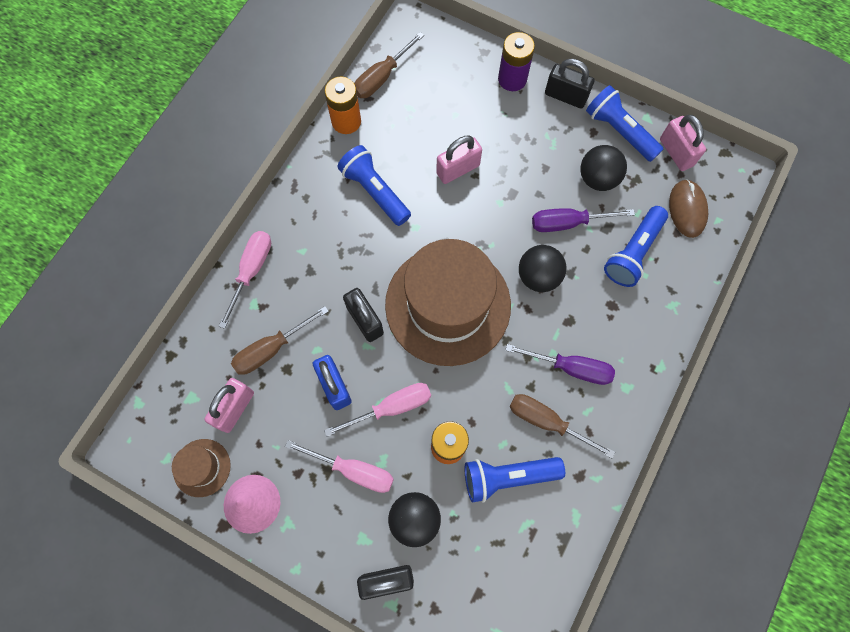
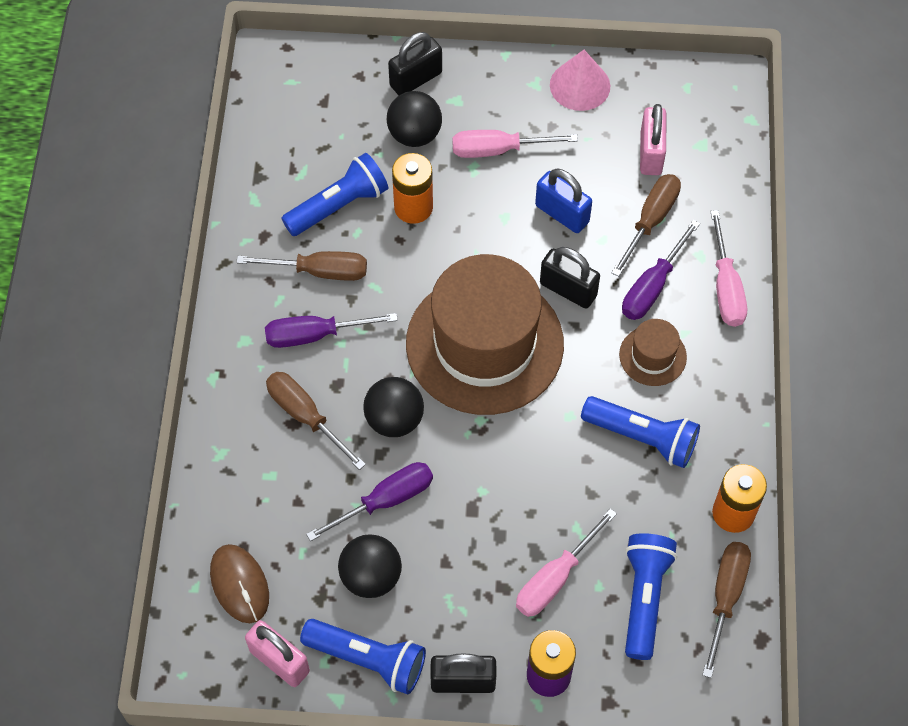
camera: 155 degrees right, 10 degrees down
(202, 467) = (648, 94): brown hat -> brown hat (652, 356)
(303, 295) = (652, 287): none -> purple screwdriver
(392, 407) = (490, 219): pink screwdriver -> pink screwdriver (555, 578)
(458, 169) = (556, 511): pink padlock -> none
(601, 306) = (305, 416): none -> brown screwdriver
(633, 253) = (290, 497): blue flashlight -> blue flashlight (644, 597)

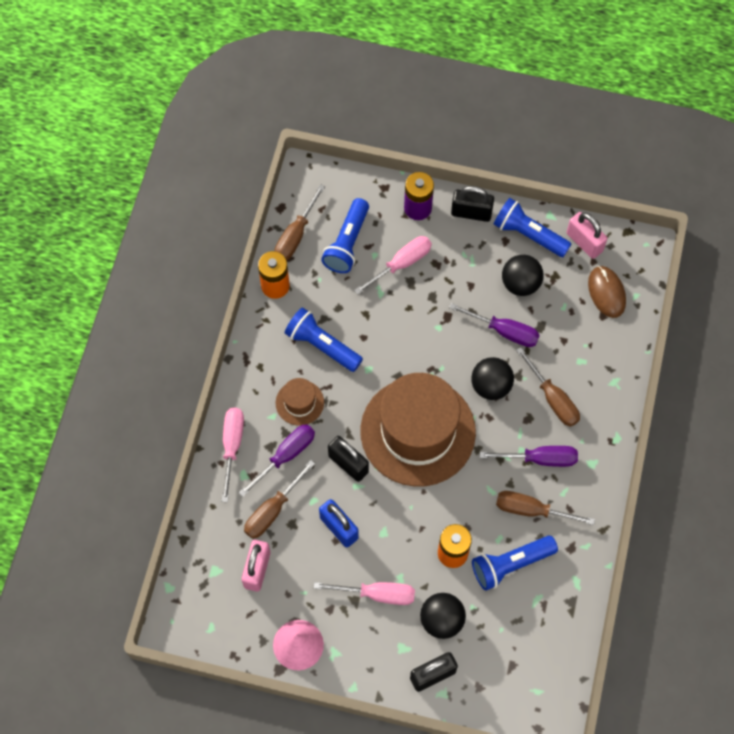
camera: 170 degrees left, 5 degrees up
(386, 500) = (504, 331): purple screwdriver -> purple screwdriver turned 135 degrees counterclockwise

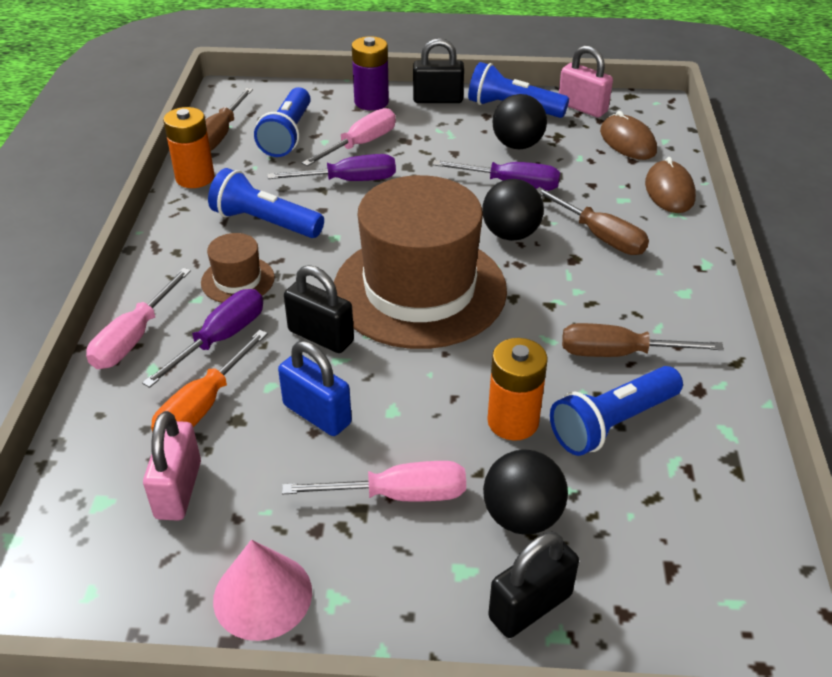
camera: 10 degrees left, 25 degrees down
(232, 446) = (134, 338): pink screwdriver -> pink screwdriver turned 150 degrees counterclockwise
(272, 510) = (203, 406): brown screwdriver -> orange screwdriver
(540, 459) = (608, 297): purple screwdriver -> purple screwdriver (349, 181)
(618, 357) = (669, 191): none -> brown mouse

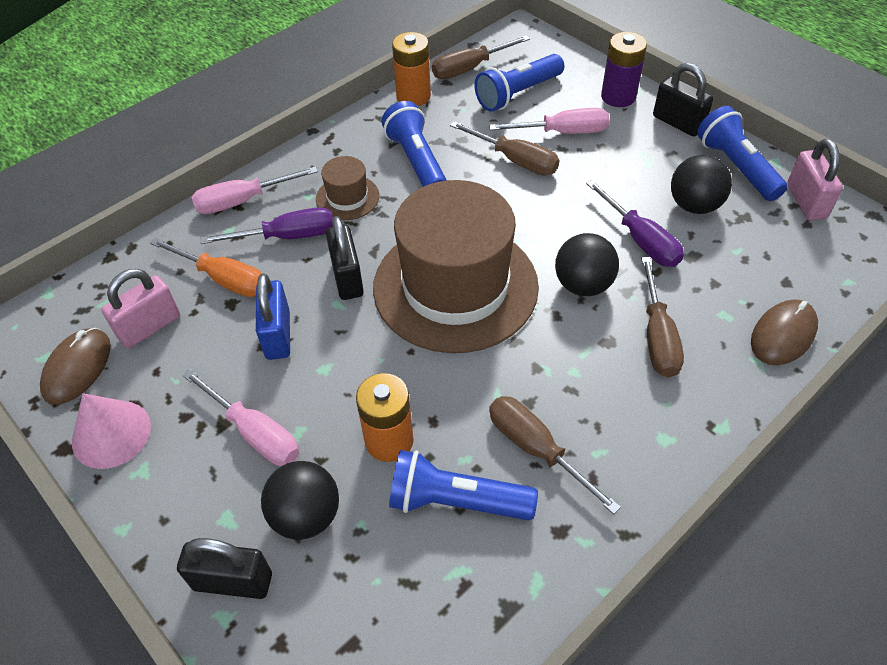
camera: 45 degrees right, 10 degrees up
(203, 406) = (224, 279): orange screwdriver -> orange screwdriver turned 135 degrees counterclockwise
(349, 181) = (515, 160): purple screwdriver -> brown screwdriver
(627, 141) = (807, 261): brown mouse -> brown mouse (77, 368)

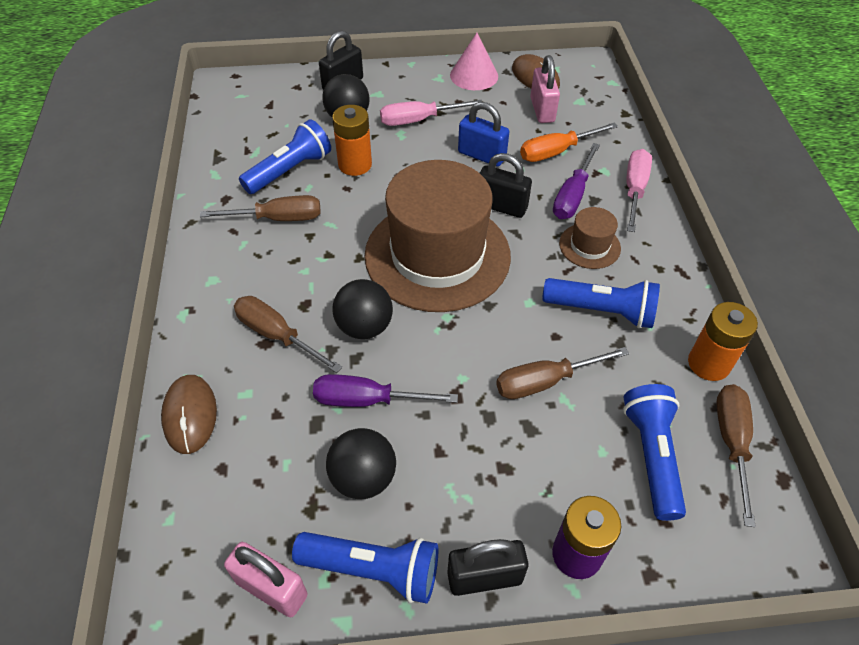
camera: 125 degrees right, 0 degrees up
(563, 132) = (556, 450): pink screwdriver -> none

